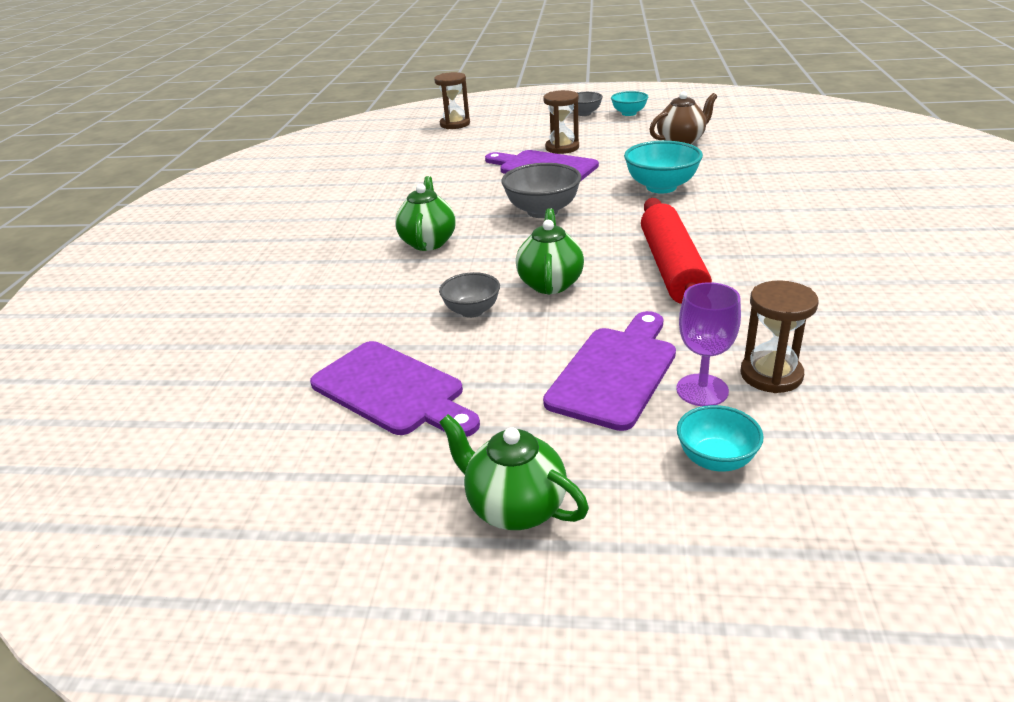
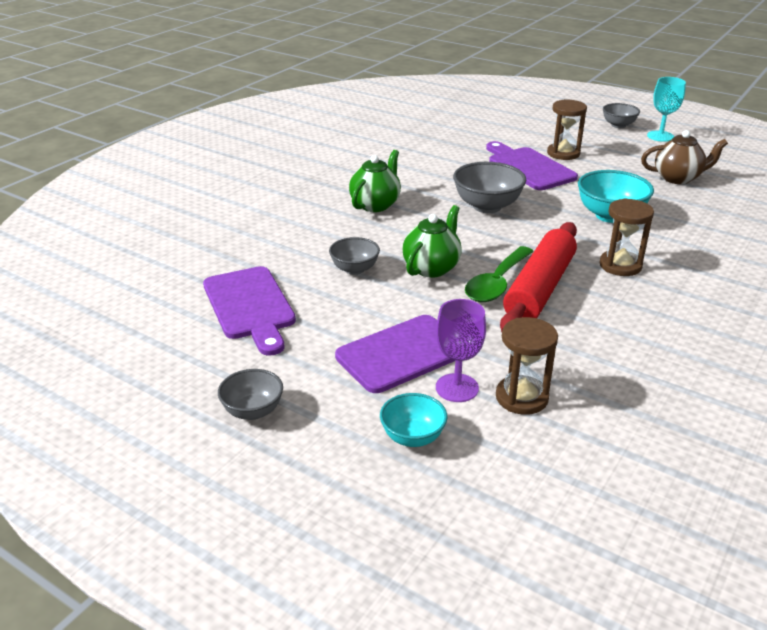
camera: 25 degrees right, 0 degrees up
(455, 124) = (495, 105): brown hourglass -> brown hourglass (620, 265)
(515, 507) = (253, 411): green teapot -> grey bowl
(628, 277) = (497, 283): none -> green spoon
(629, 113) = (660, 136): turquoise bowl -> turquoise goblet

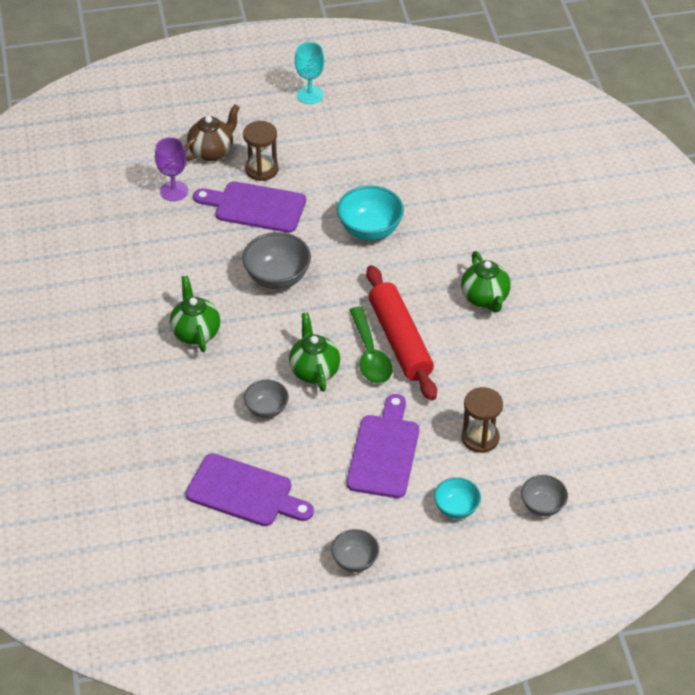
camera: 45 degrees left, 15 degrees up
(457, 388) = (440, 458): purple goblet -> purple goblet (174, 191)
(618, 125) = (263, 98): grey bowl -> grey bowl (542, 506)
(620, 265) = (425, 281): brown hourglass -> none
(670, 303) = (485, 298): none -> green teapot
(677, 178) = (373, 149): brown teapot -> brown teapot (212, 151)

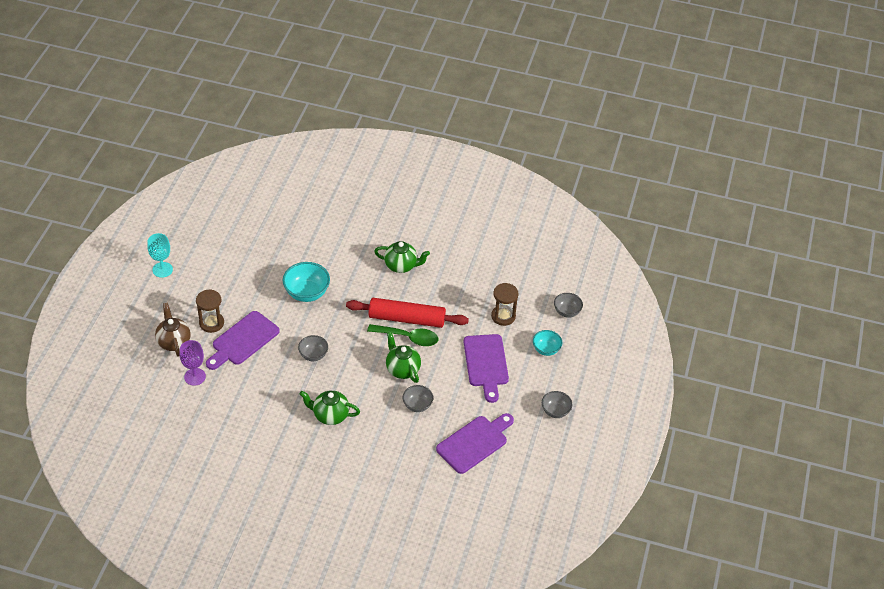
camera: 65 degrees left, 0 degrees up
(277, 277) = (313, 355): grey bowl -> grey bowl, size x0.62
(314, 370) = (402, 369): green teapot -> green teapot turned 45 degrees clockwise
(384, 452) = (486, 364): purple cutting board -> purple cutting board turned 135 degrees counterclockwise

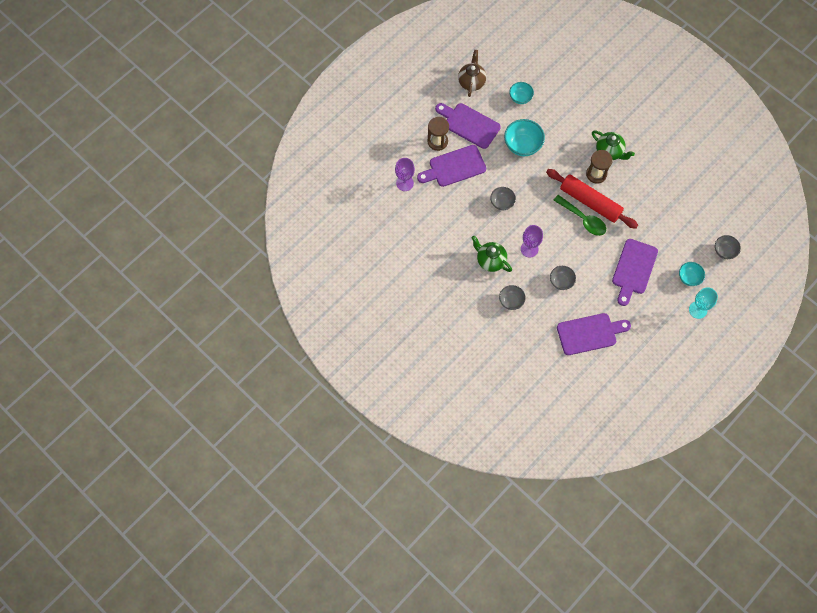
camera: 30 degrees right, 20 degrees up
(162, 270) = (421, 78): turquoise goblet -> turquoise goblet (698, 310)
(174, 342) = (402, 146): brown teapot -> brown teapot (471, 82)
(238, 294) = (469, 124): none -> purple cutting board
(281, 250) = (520, 98): none -> turquoise bowl
(366, 387) = (529, 249): none -> purple goblet
(402, 369) = (565, 245): green teapot -> none
(503, 316) = (669, 233): brown hourglass -> brown hourglass (596, 174)
(555, 411) = (668, 335): grey bowl -> grey bowl (511, 301)

